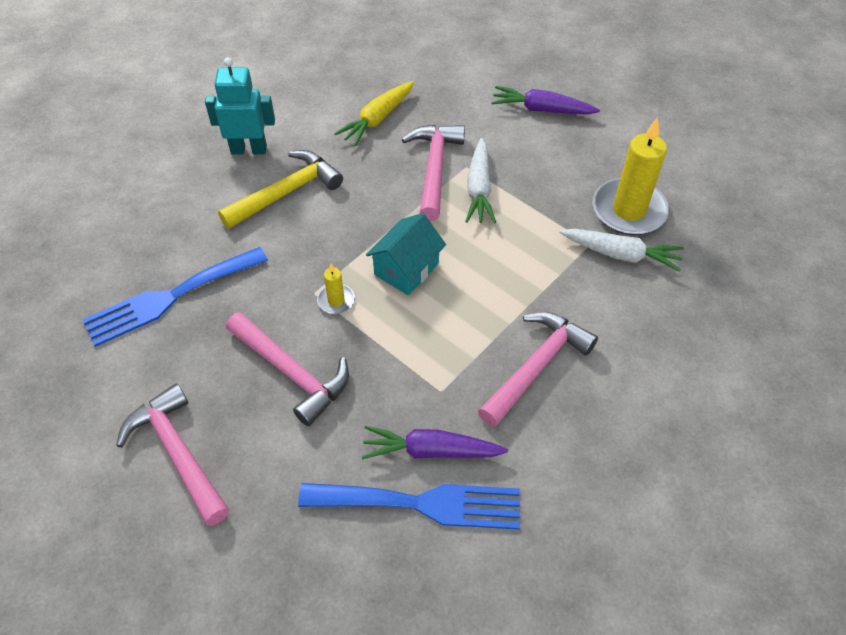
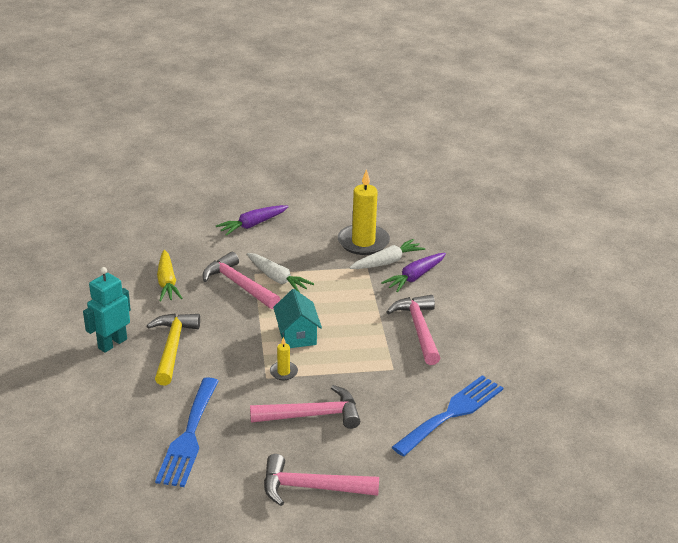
camera: 50 degrees left, 20 degrees down
(430, 451) = (425, 392): purple carrot -> purple carrot (415, 277)

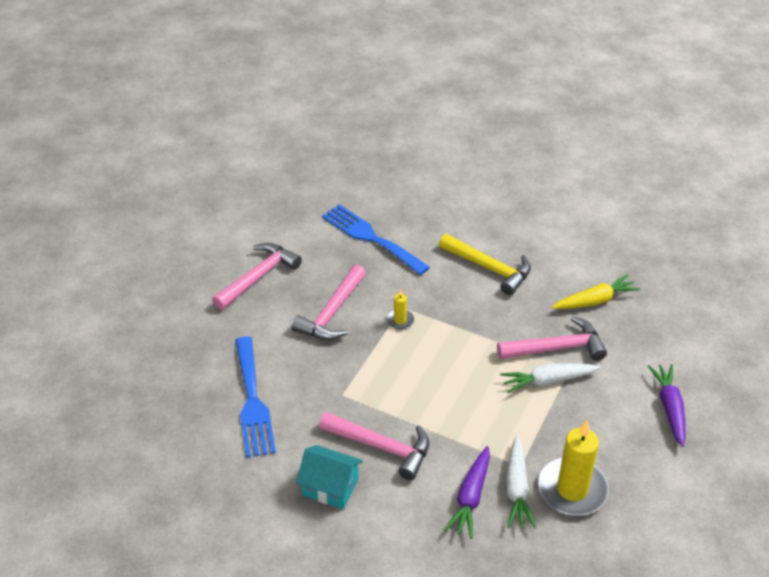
camera: 125 degrees right, 10 degrees up
(112, 343) = (522, 236): turquoise robot -> none
(167, 282) = (595, 300): yellow carrot -> yellow carrot turned 135 degrees clockwise
(297, 335) = (444, 353): turquoise house -> turquoise house (330, 487)
(415, 277) = (470, 497): purple carrot -> purple carrot turned 150 degrees counterclockwise

